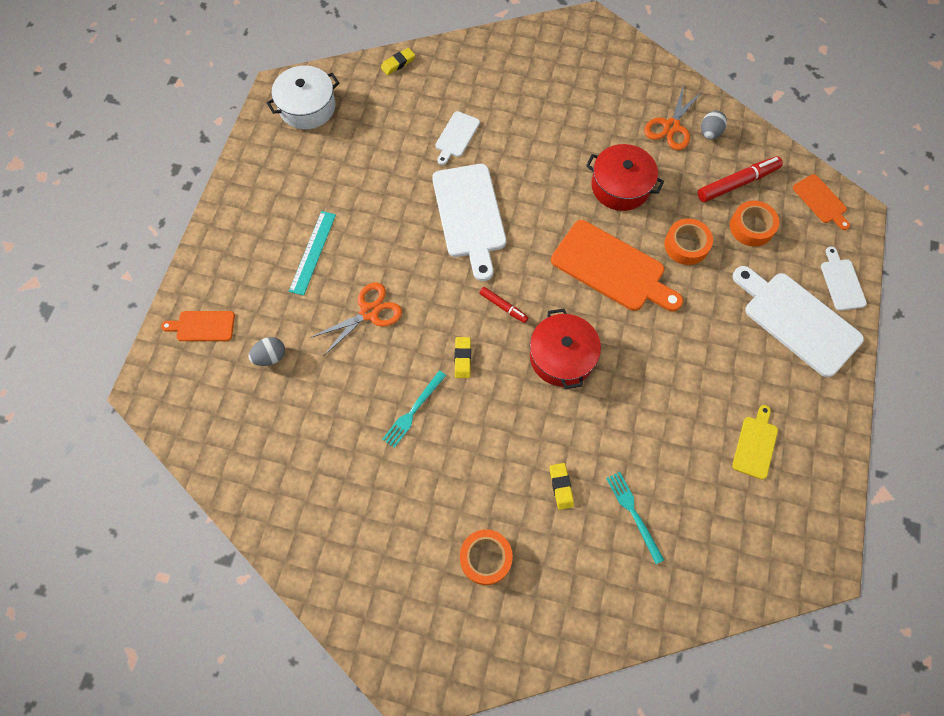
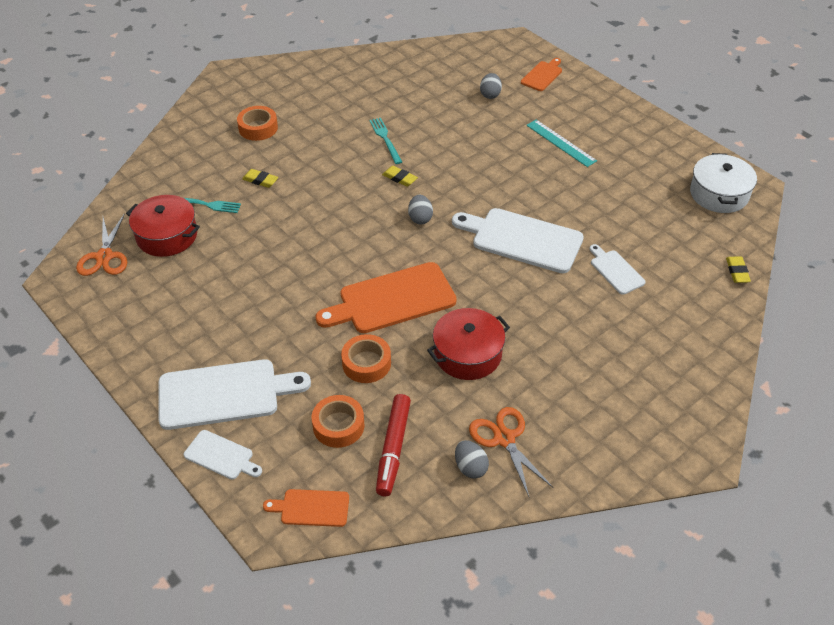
camera: 125 degrees right, 20 degrees down
(369, 312) = (482, 150): orange scissors -> orange scissors (104, 256)
(503, 307) = (420, 218): red marker -> grey egg
(562, 356) = (348, 229): red pot -> red pot (167, 236)
(755, 444) = (170, 296): yellow cutting board -> none

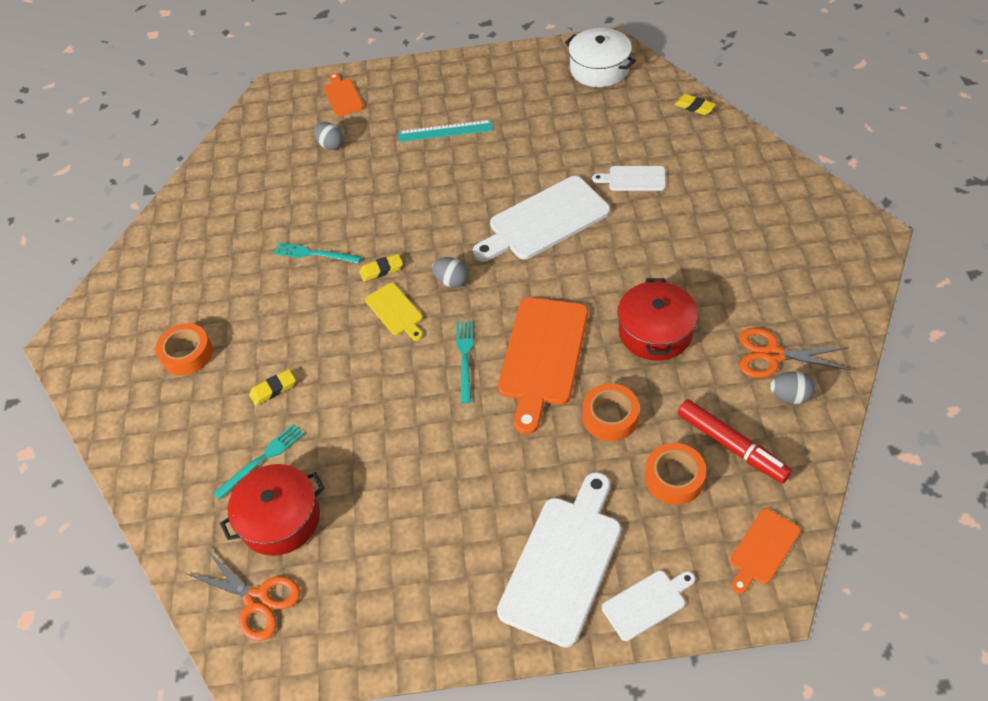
camera: 50 degrees left, 5 degrees up
(357, 259) = (465, 358): none -> turquoise fork
(370, 204) = (395, 311): none -> yellow cutting board

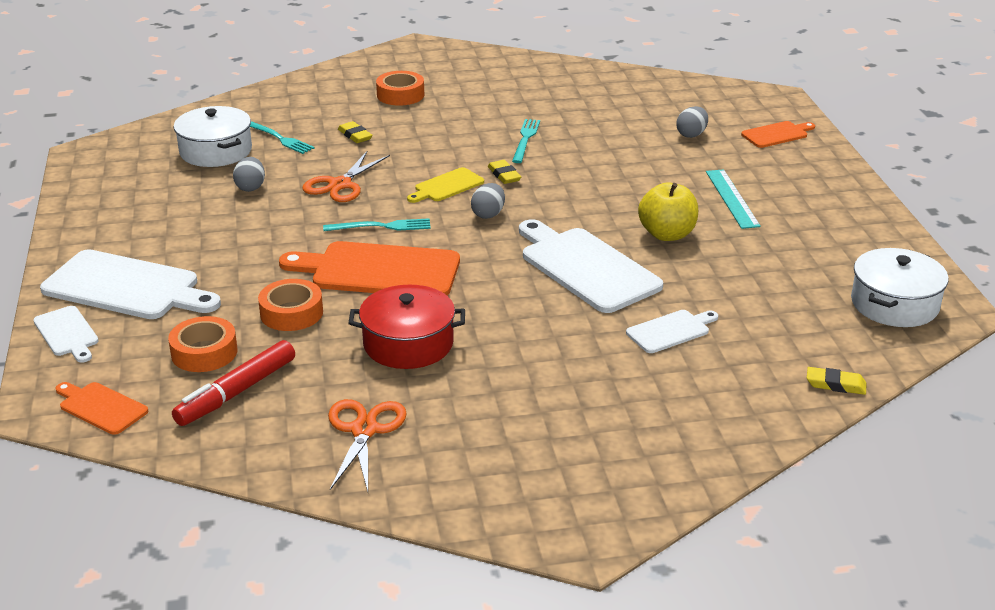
camera: 80 degrees right, 20 degrees down
(257, 600) = (142, 149): orange scissors -> orange scissors (340, 185)
(280, 519) = (216, 151): red pot -> white pot
(497, 171) = (667, 234): none -> yellow apple
(634, 179) = (670, 331): white cutting board -> white cutting board turned 60 degrees clockwise
(694, 107) = (835, 384): yellow eraser -> yellow eraser turned 75 degrees clockwise
(790, 396) = (298, 440): grey egg -> grey egg (250, 187)

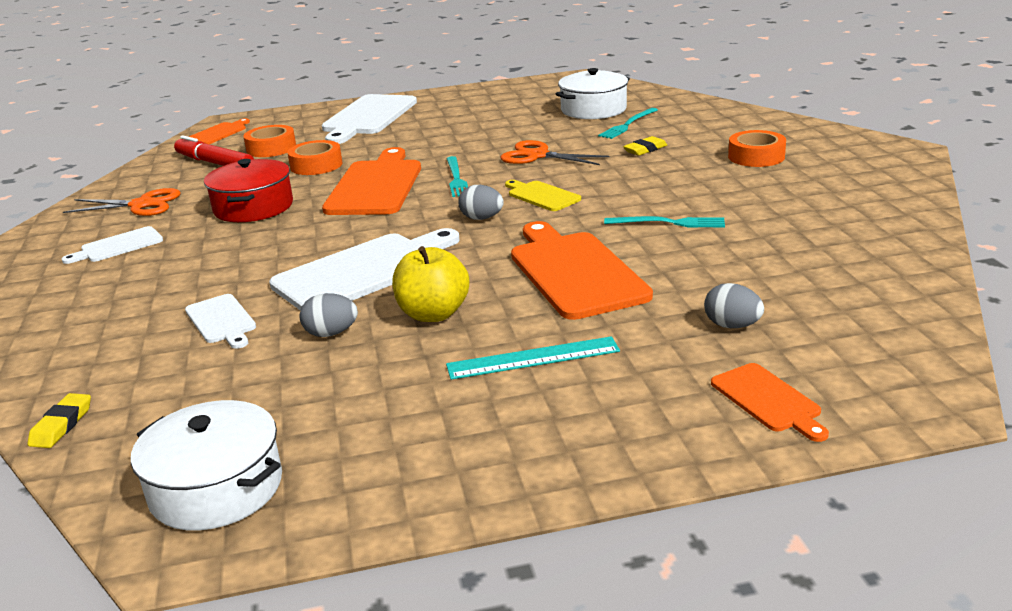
camera: 90 degrees right, 5 degrees down
(67, 333) = (311, 113): white cutting board -> white cutting board (118, 246)
(250, 187) = (527, 128): grey egg -> grey egg (331, 333)
(504, 175) = (572, 219): yellow eraser -> none
(605, 179) = (574, 272): none -> orange cutting board

